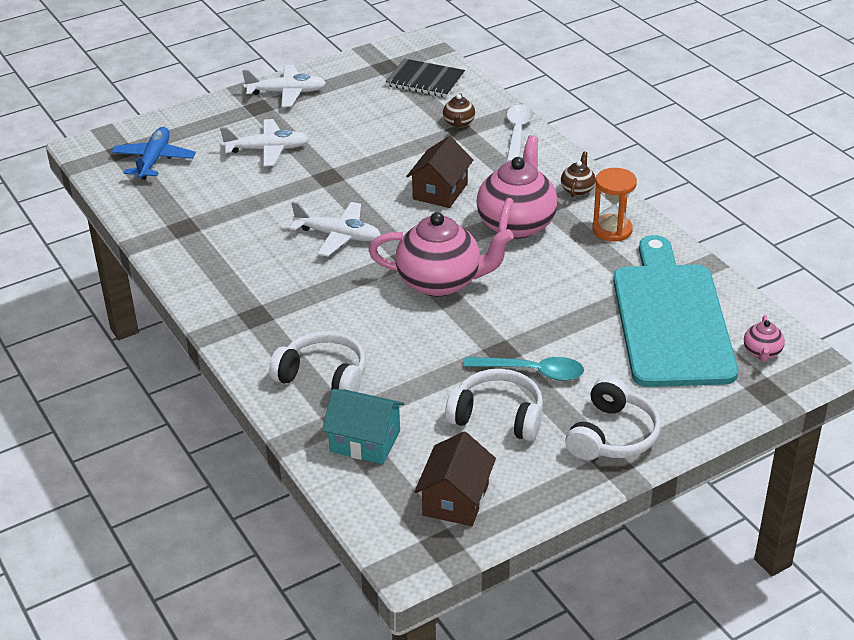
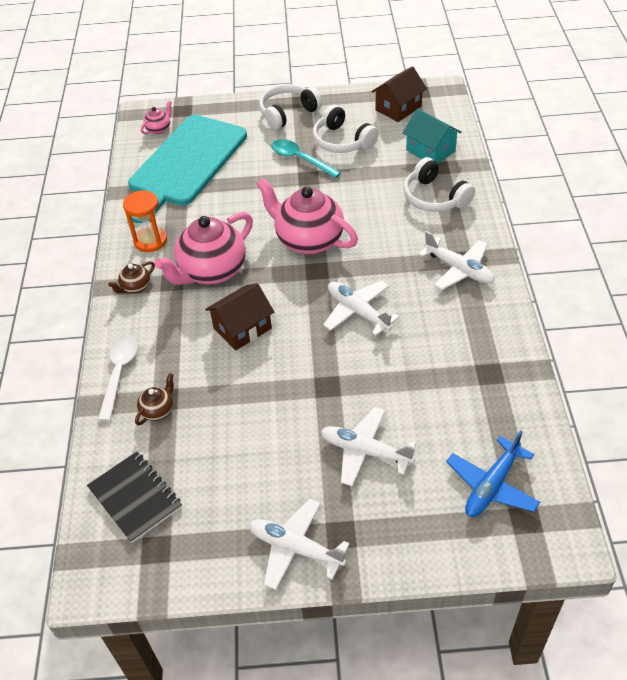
camera: 150 degrees left, 10 degrees up
(253, 304) = (459, 269): none -> white plane
(517, 133) = (119, 373): white spoon -> white spoon turned 150 degrees clockwise

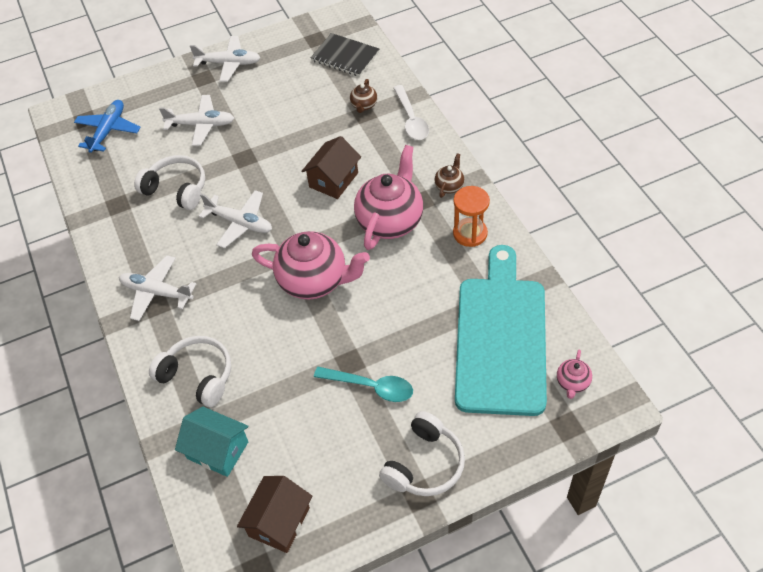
camera: 160 degrees right, 5 degrees up
(342, 141) = (332, 433): white headphones -> white headphones (177, 189)

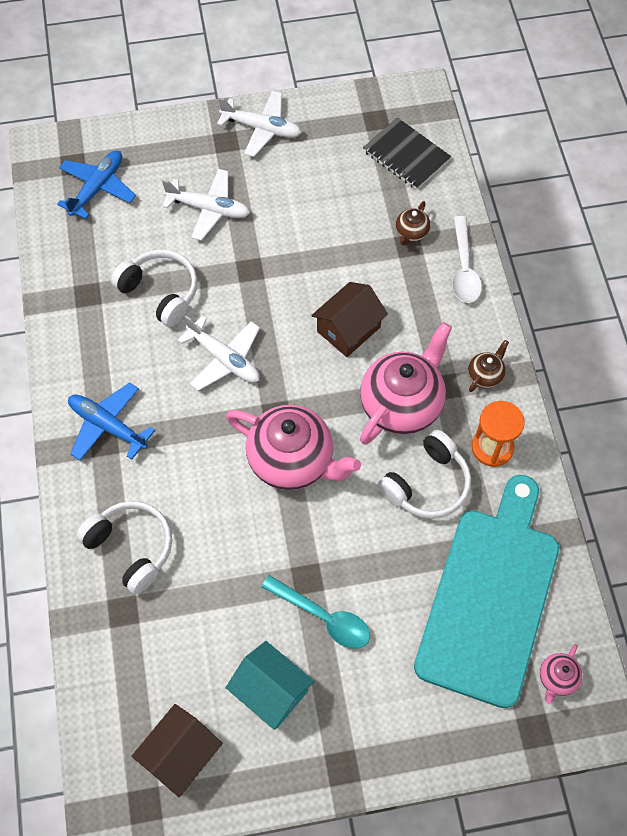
camera: 10 degrees right, 10 degrees up
(156, 292) = (108, 426): white plane -> blue plane
(217, 450) = (133, 647): turquoise house -> turquoise house (271, 691)
(425, 464) = (359, 732): white headphones -> white headphones (427, 484)

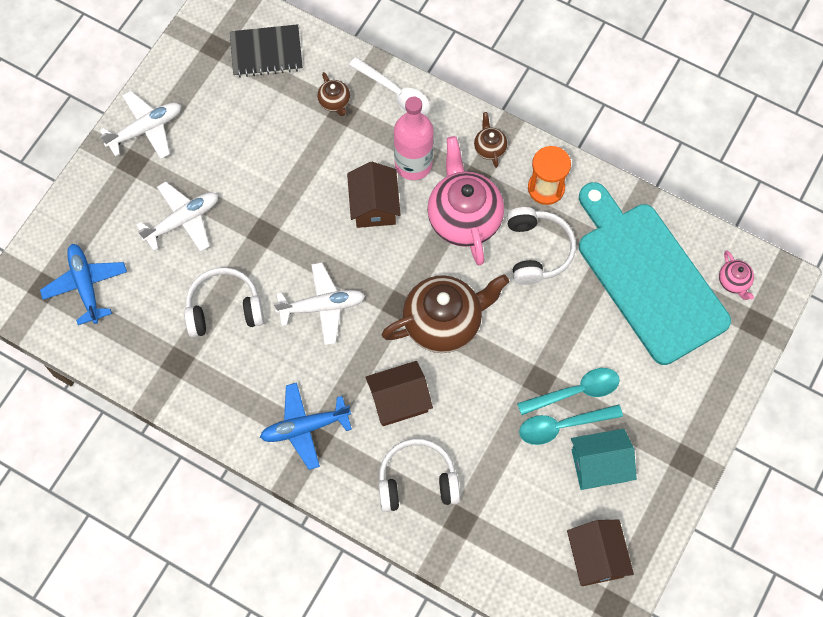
camera: 50 degrees left, 5 degrees up
(192, 479) = (399, 400): none -> brown house
(281, 630) = (562, 426): none -> turquoise spoon
(292, 461) = (444, 322): pink teapot -> brown teapot
(413, 330) = (413, 164): none -> pink bottle

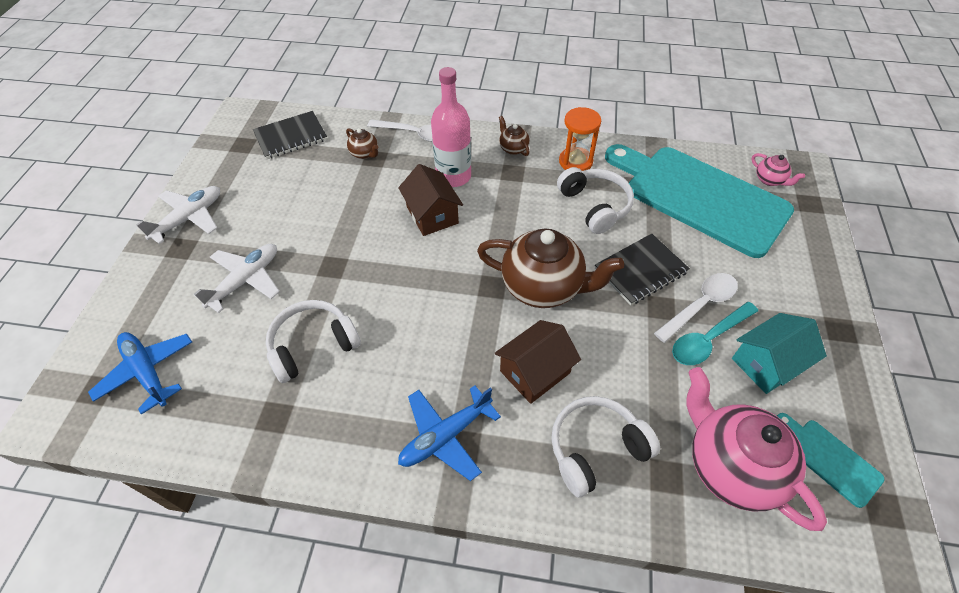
camera: 20 degrees left, 15 degrees down
(322, 307) = (417, 311): white plane -> none
(444, 322) = (543, 287): brown teapot -> brown teapot turned 60 degrees clockwise
(464, 218) = (518, 201): pink teapot -> pink teapot (730, 466)
(541, 338) = (640, 270): none -> black notebook
(575, 392) = (700, 305): turquoise spoon -> white spoon
(596, 557) = (829, 459): brown house -> turquoise cutting board

